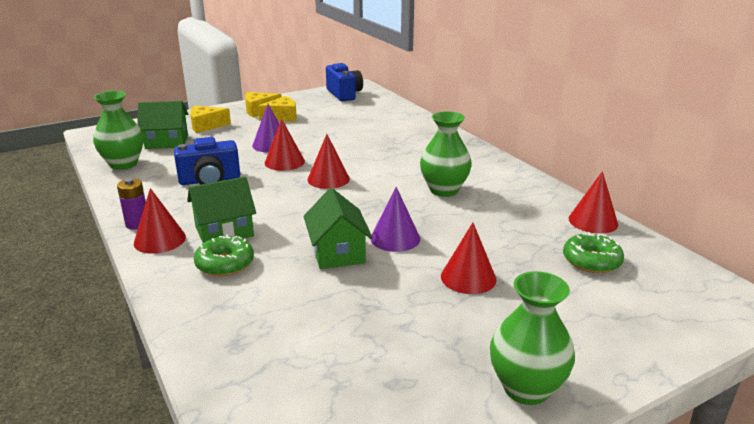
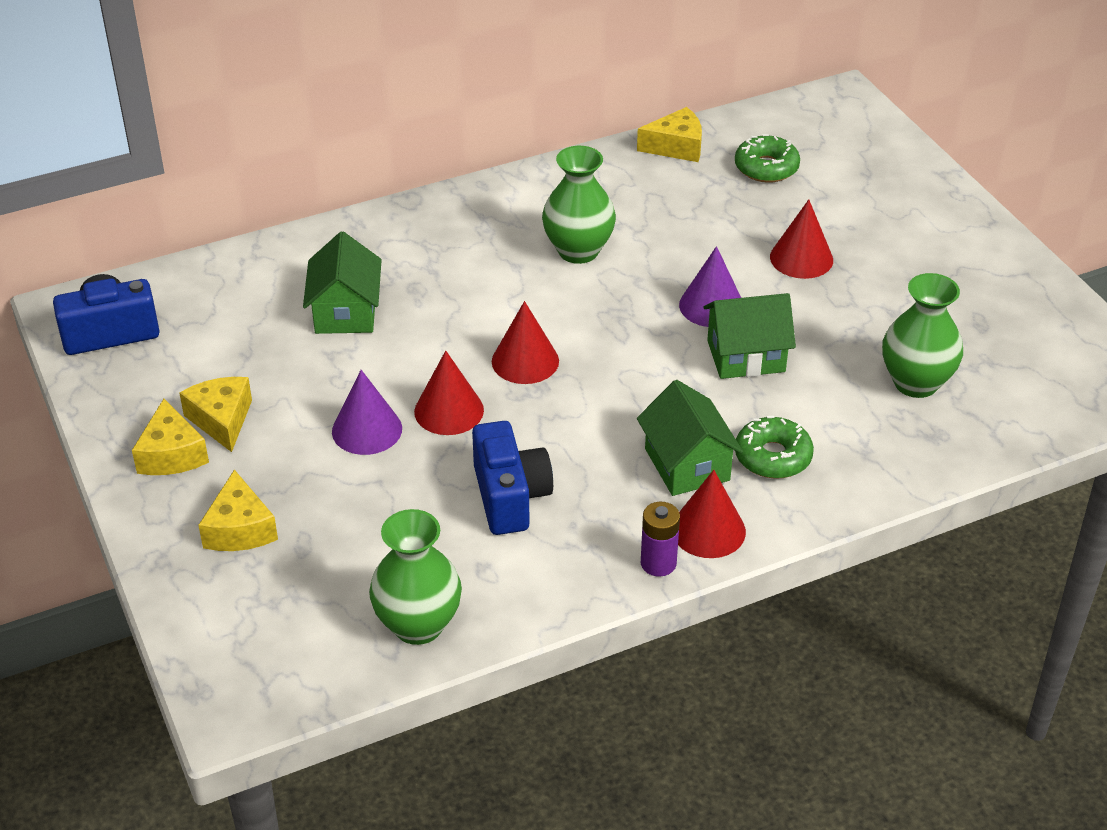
camera: 85 degrees left, 15 degrees up
(167, 142) = (316, 578): green house -> green house (345, 312)
(526, 388) = (977, 249): green vase -> green vase (916, 383)
(593, 221) = (676, 147): red cone -> yellow cheese

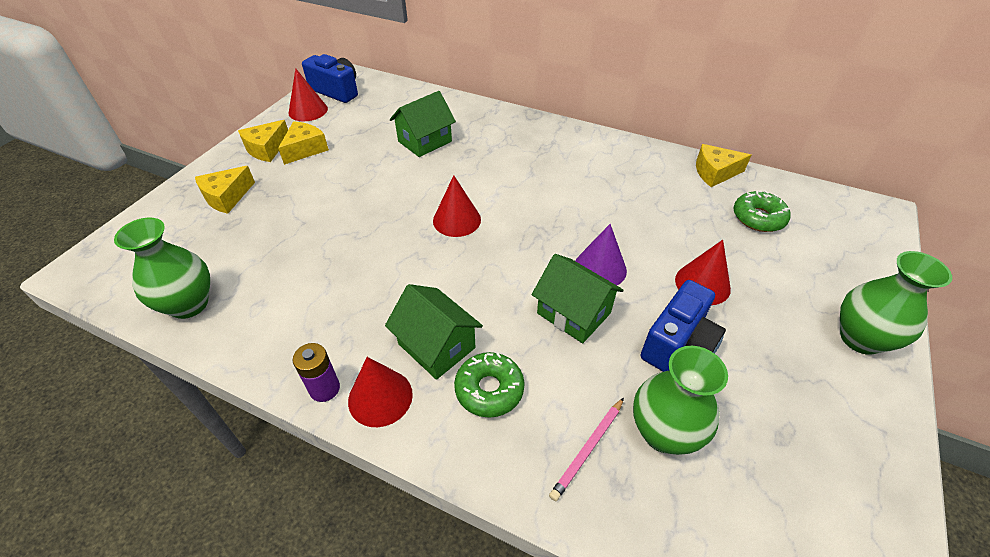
camera: 50 degrees right, 5 degrees up
(367, 430) = (341, 196): purple cone -> none
(449, 410) = (385, 215): red cone -> red cone (308, 110)
(510, 497) = (332, 280): blue camera -> blue camera (678, 343)
(578, 251) = (573, 187): green vase -> green vase (860, 338)
(676, 147) = (715, 173): yellow cheese -> yellow cheese turned 135 degrees clockwise
(687, 464) = (436, 346): green house -> green house turned 75 degrees counterclockwise
(888, 433) = (588, 449): none -> pink pencil

